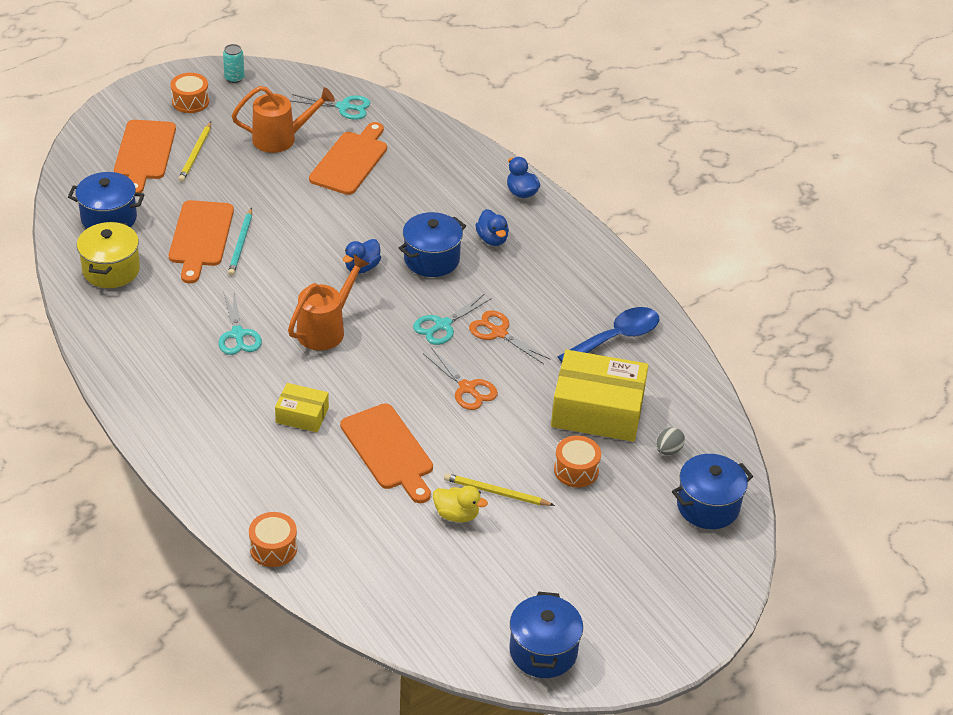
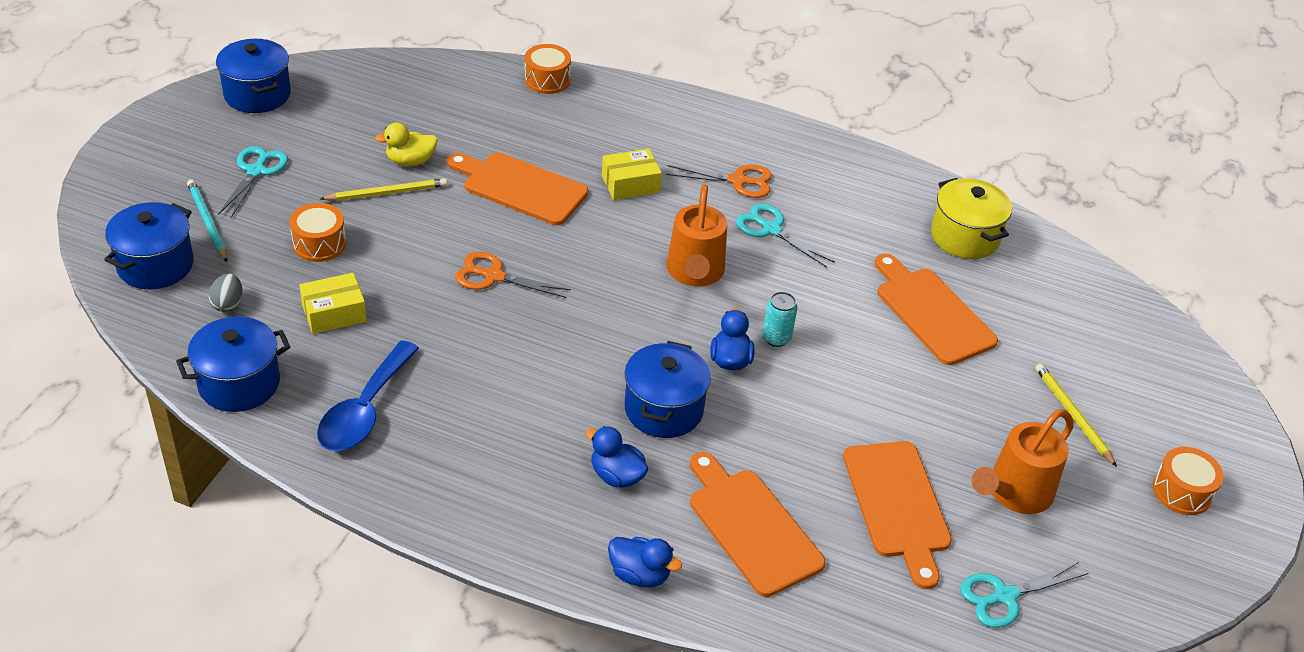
camera: 145 degrees right, 0 degrees up
(109, 218) = (1043, 288): blue pot -> blue pot (239, 383)
(144, 153) = (1122, 386): orange cutting board -> orange cutting board (751, 527)
(234, 78) = (1189, 565): turquoise can -> turquoise can (776, 338)
(241, 244) = (883, 325): turquoise pencil -> turquoise pencil (207, 222)
(442, 325) = (578, 333): turquoise scissors -> turquoise scissors (256, 171)
(498, 333) = (509, 353): orange scissors -> orange scissors (738, 181)
(597, 410) = (334, 313): yellow box -> yellow box, size x0.52

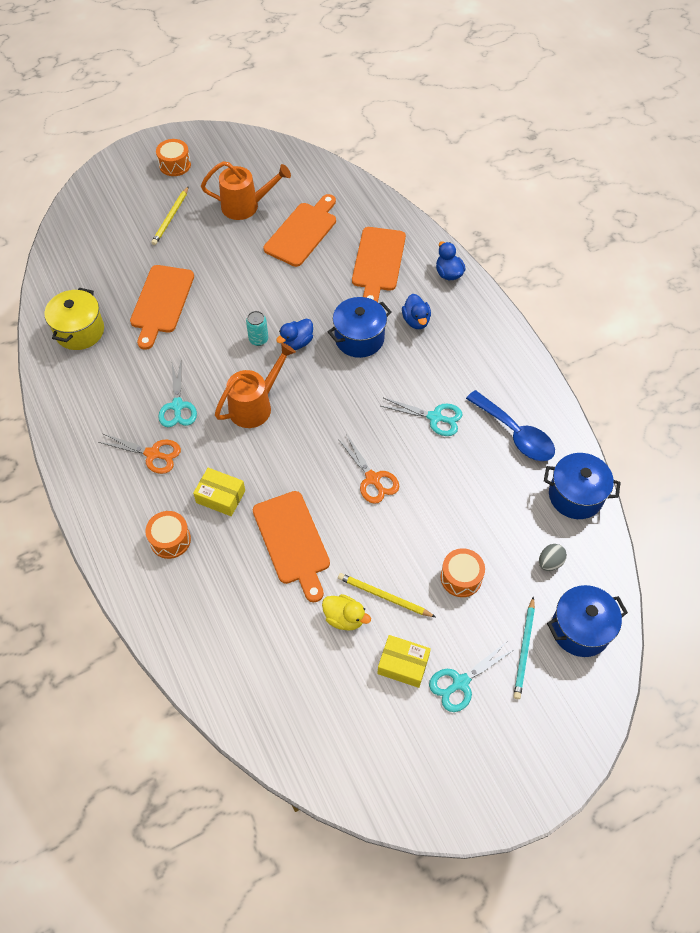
camera: 135 degrees left, 15 degrees up
(257, 94) = (404, 782): blue pot -> none
(334, 313) = (489, 512): yellow box -> yellow box (403, 664)
(364, 410) = (515, 434): blue spoon -> blue spoon turned 75 degrees clockwise
(547, 80) = (173, 640): orange drum -> orange drum (170, 540)
(738, 181) = (153, 454): orange scissors -> orange scissors turned 150 degrees clockwise
(1005, 596) = (305, 177): turquoise scissors -> turquoise scissors (435, 417)

